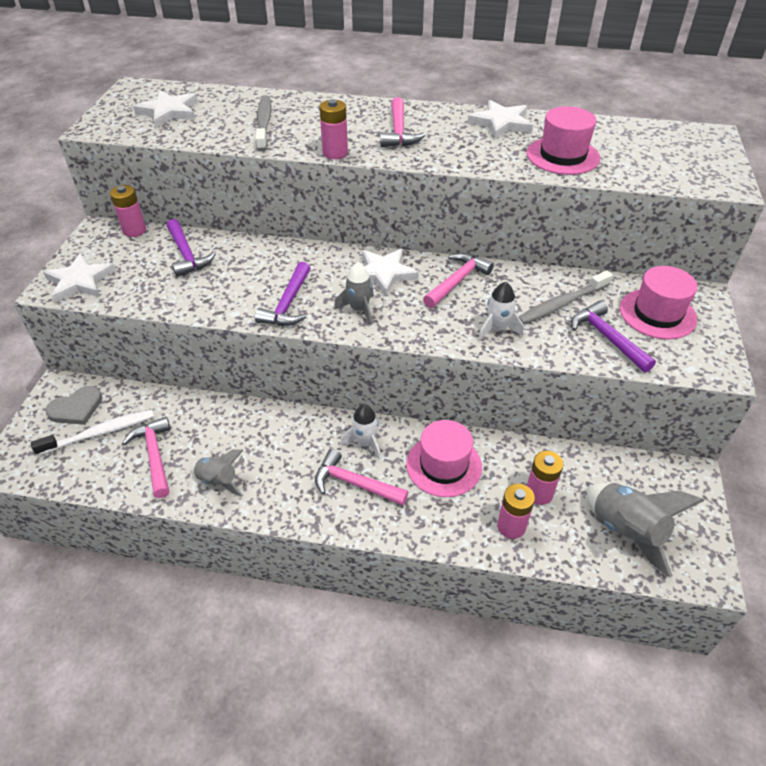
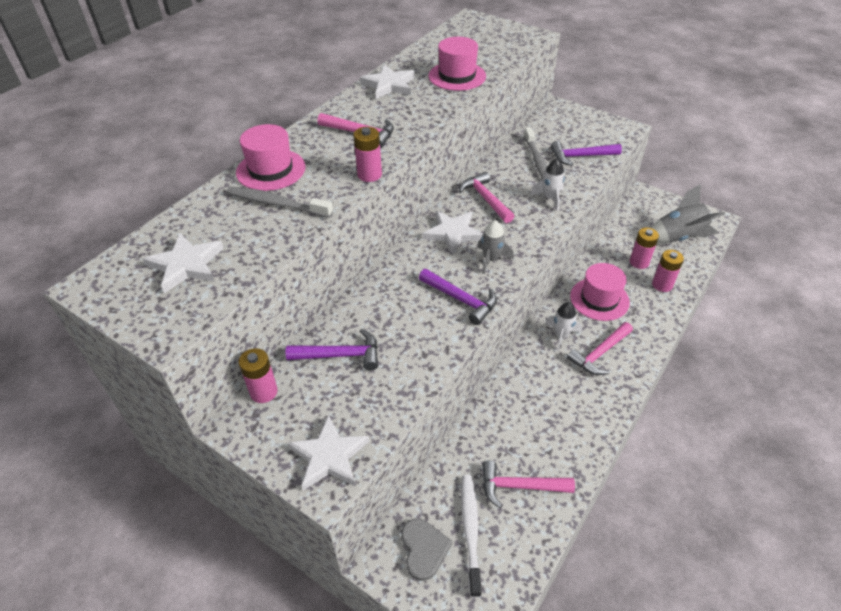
camera: 65 degrees left, 0 degrees up
(218, 481) = (567, 442): grey rocket -> none
(657, 314) = (567, 129): pink hat -> pink hat (271, 170)

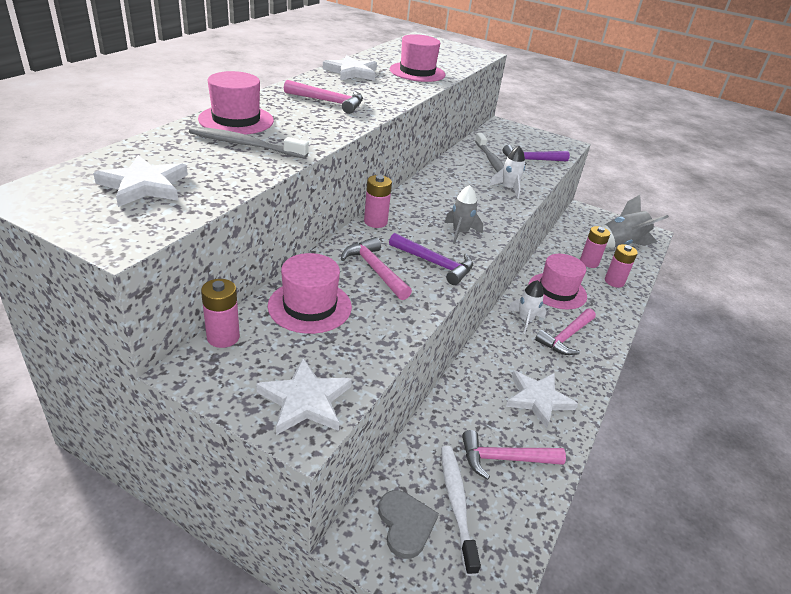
camera: 10 degrees left, 10 degrees down
(340, 355) = (310, 306): purple hammer -> pink hat
(369, 175) = (342, 131): pink battery -> pink battery (375, 222)
(453, 233) = (418, 210): white star -> white star (538, 399)
(485, 199) = (446, 186): pink hammer -> pink hammer (375, 270)

